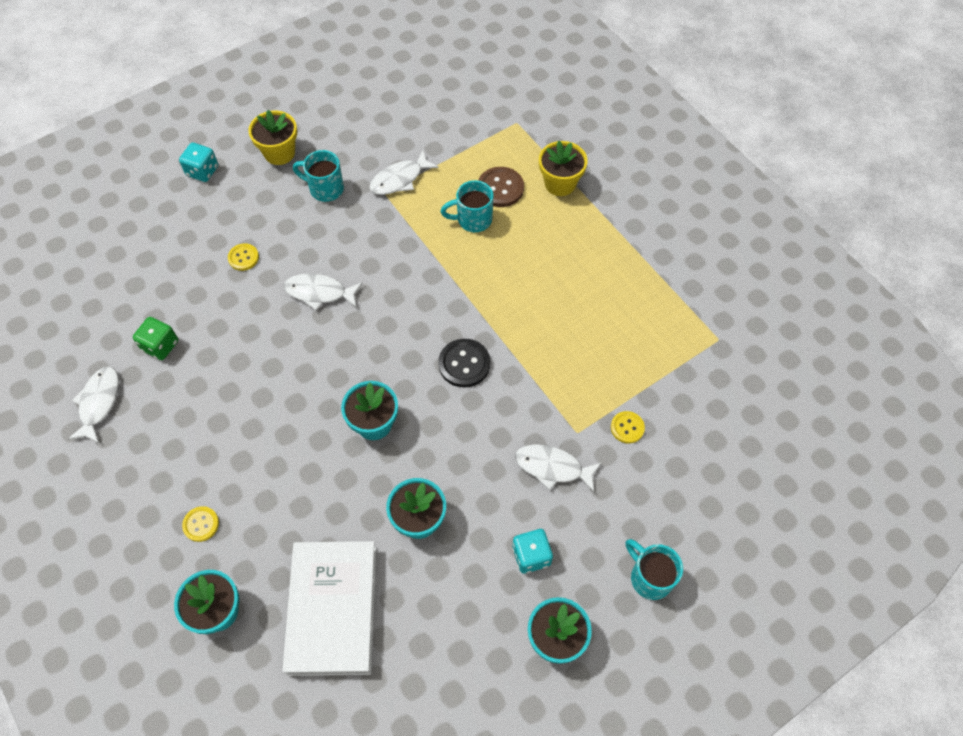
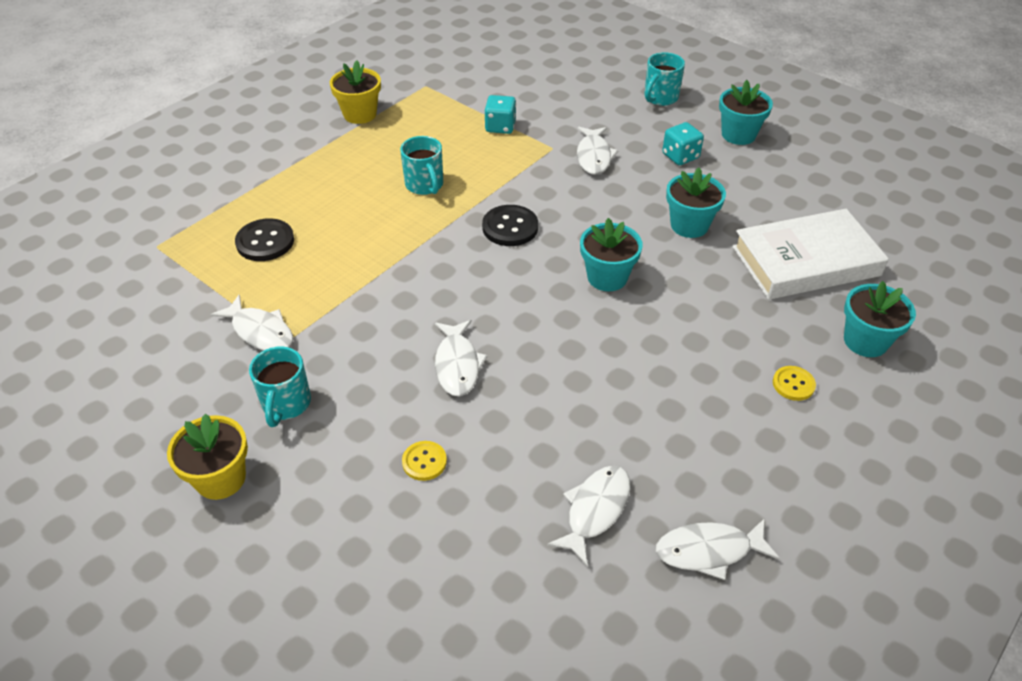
camera: 105 degrees left, 15 degrees down
(160, 345) = (595, 510): green dice -> white fish
(202, 171) = (267, 573): turquoise dice -> turquoise dice (500, 127)
(473, 219) = (316, 255): turquoise mug -> turquoise mug (425, 185)
(500, 188) = (265, 242): brown button -> black button
(560, 183) = (252, 198): yellow flower pot -> yellow flower pot (360, 114)
(627, 428) = (535, 122): yellow button -> none

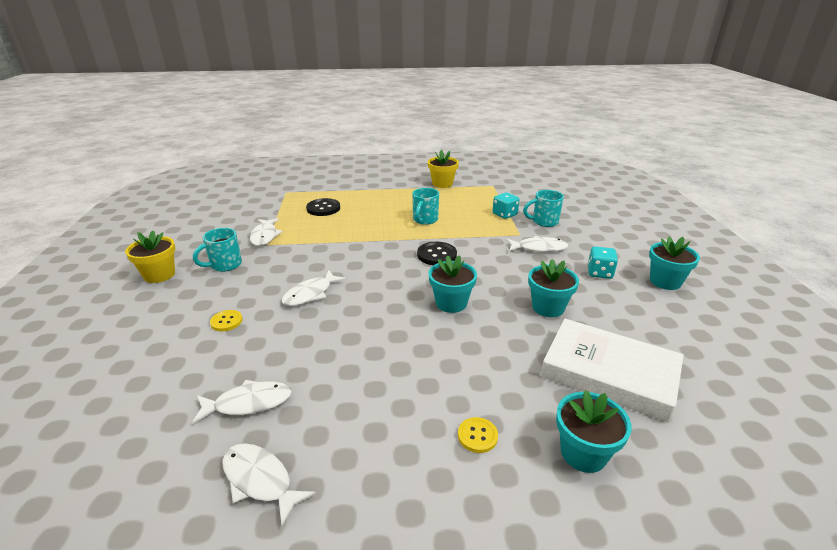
camera: 45 degrees right, 15 degrees down
(594, 156) = (539, 248): white fish -> white fish turned 135 degrees counterclockwise
(660, 98) = (631, 241): turquoise mug -> turquoise mug (544, 222)

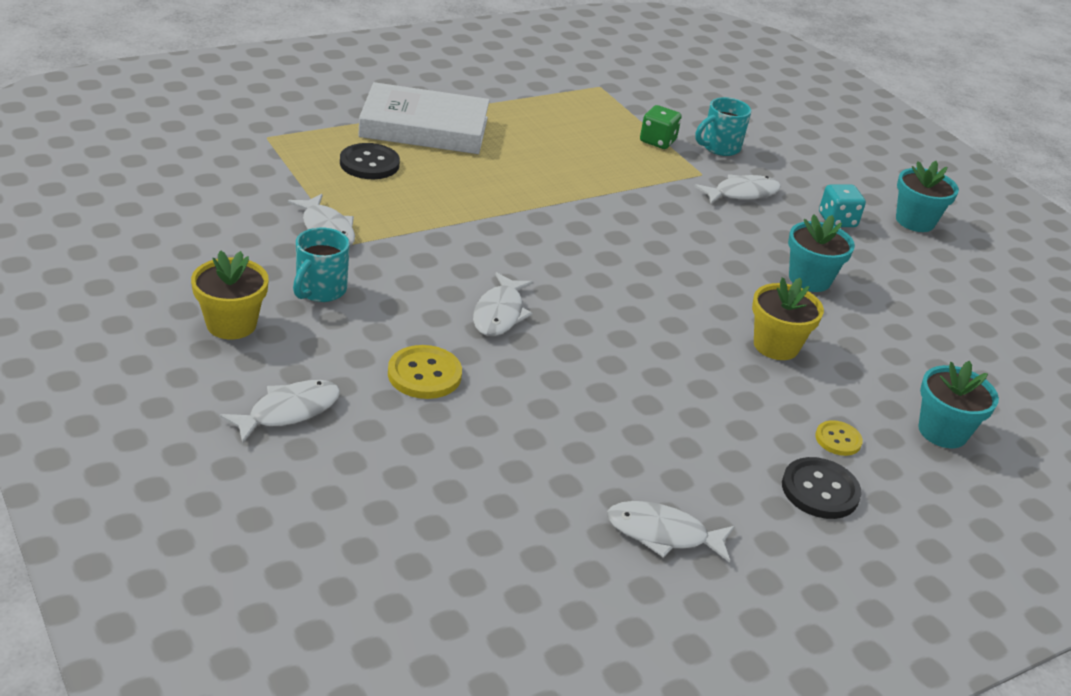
camera: 30 degrees left, 5 degrees up
(226, 321) = (424, 374): yellow button -> yellow button, size x1.61
(248, 403) = (568, 465): white fish -> white fish (288, 411)
(425, 220) = (551, 166): turquoise mug -> none
(436, 255) = (617, 224): black button -> black button (820, 490)
(442, 184) = (519, 91): yellow flower pot -> yellow flower pot (776, 346)
(451, 303) = (694, 294): turquoise flower pot -> none
(504, 214) = (657, 141): turquoise dice -> green dice
(609, 373) = (919, 347): white book -> white book (424, 127)

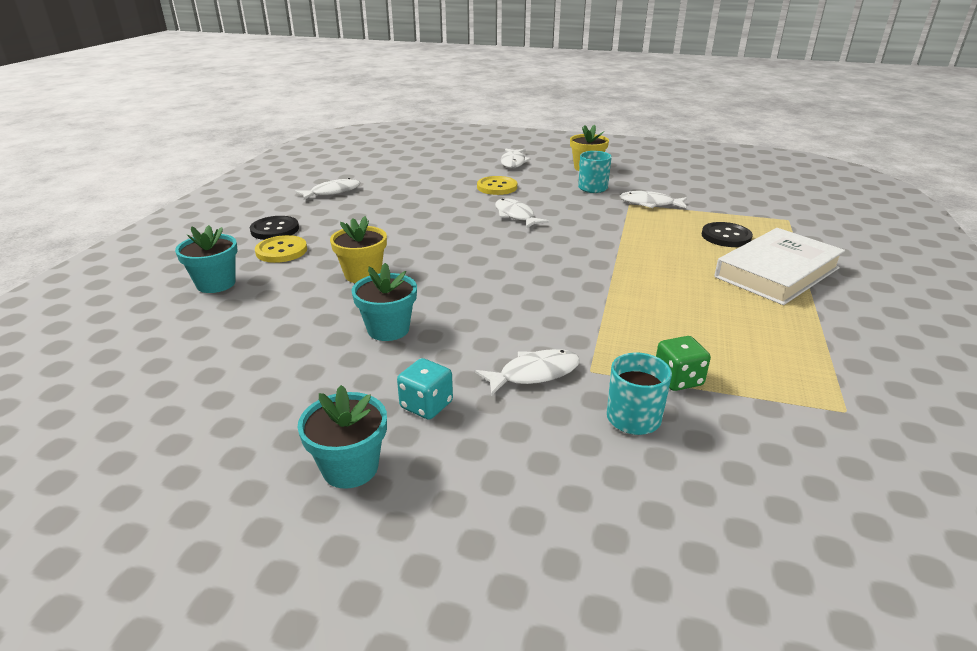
camera: 140 degrees right, 5 degrees down
(742, 193) = (534, 374): white fish -> white fish turned 135 degrees counterclockwise
(838, 439) = (281, 251): yellow button -> yellow button, size x1.61

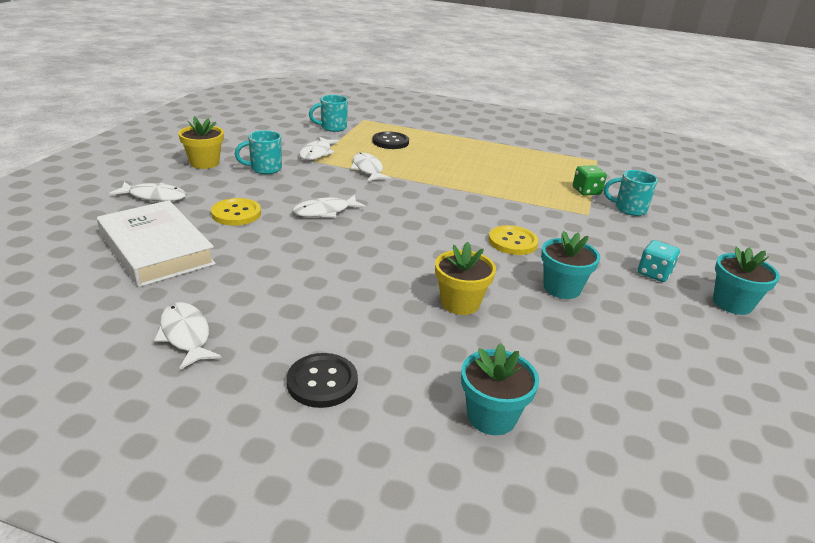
camera: 90 degrees left, 0 degrees up
(281, 251) = (396, 368): yellow button -> yellow button (512, 242)
(534, 374) = (600, 232): white fish -> white fish (368, 169)
(735, 206) = (332, 128): none -> turquoise mug
(777, 272) = (449, 140): white book -> white book (156, 249)

